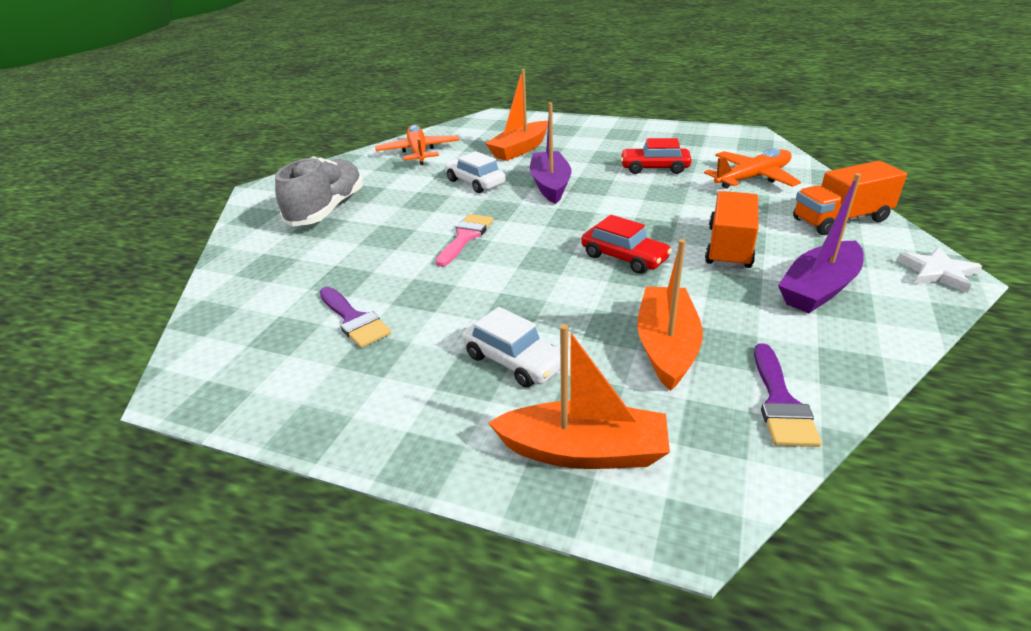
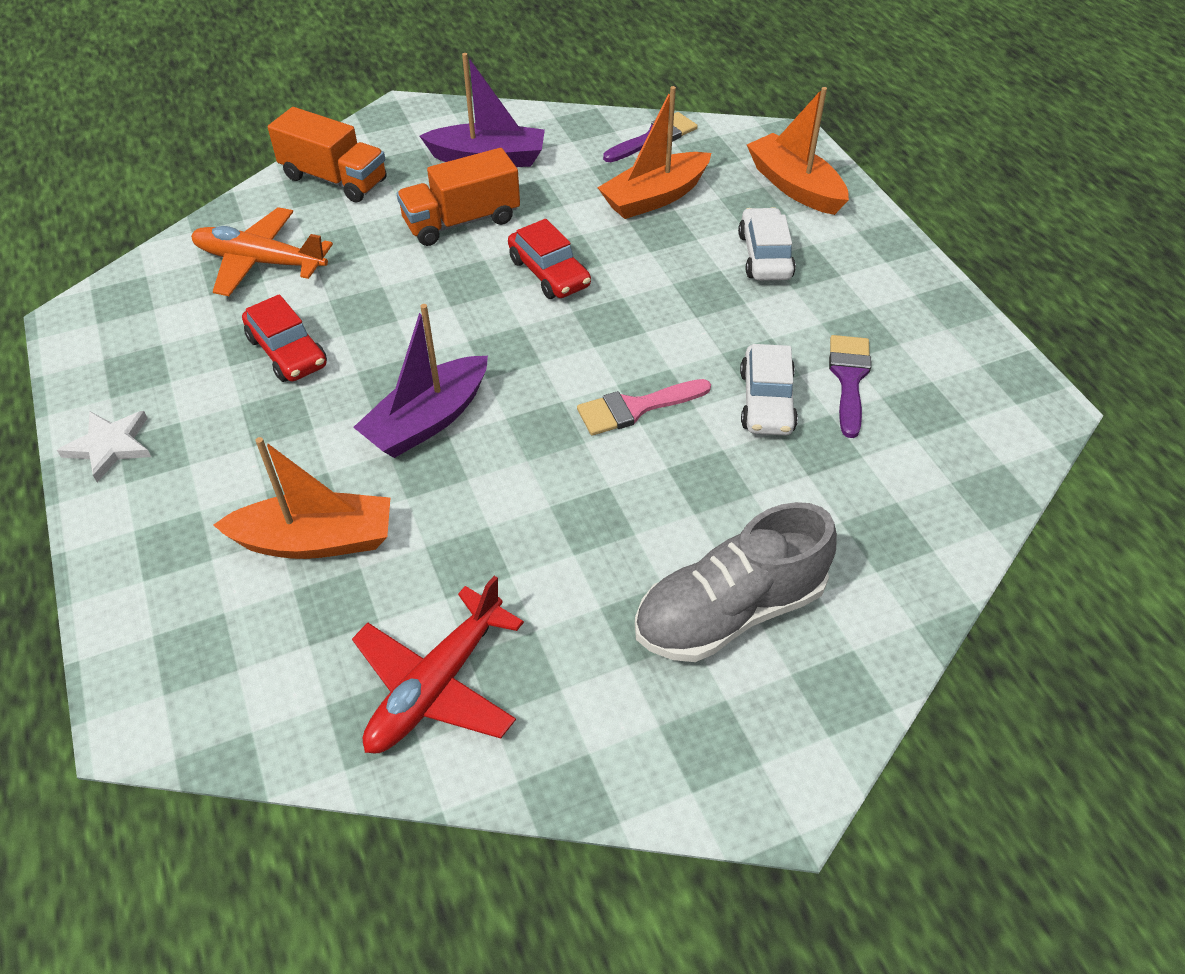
camera: 135 degrees left, 15 degrees up
(418, 152) = (436, 685): orange plane -> red plane
(475, 182) = (489, 506): white car -> white car (766, 401)
(624, 257) = (549, 273): red car -> red car turned 150 degrees clockwise
(938, 272) = (401, 116): white star -> white star (110, 446)

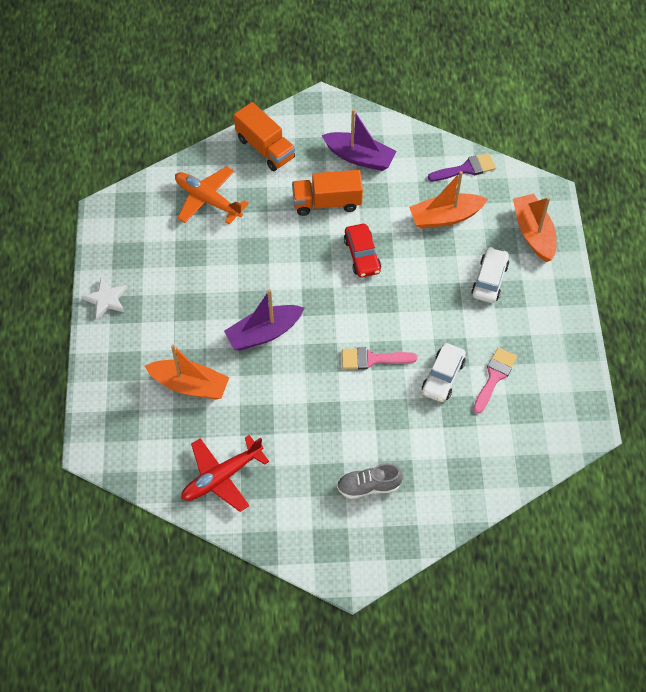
camera: 20 degrees right, 10 degrees up
(287, 352) = (206, 267): red car -> none
(729, 611) = (368, 486): grey shoe -> grey shoe, size x0.61
(849, 378) = (494, 377): purple brush -> pink brush

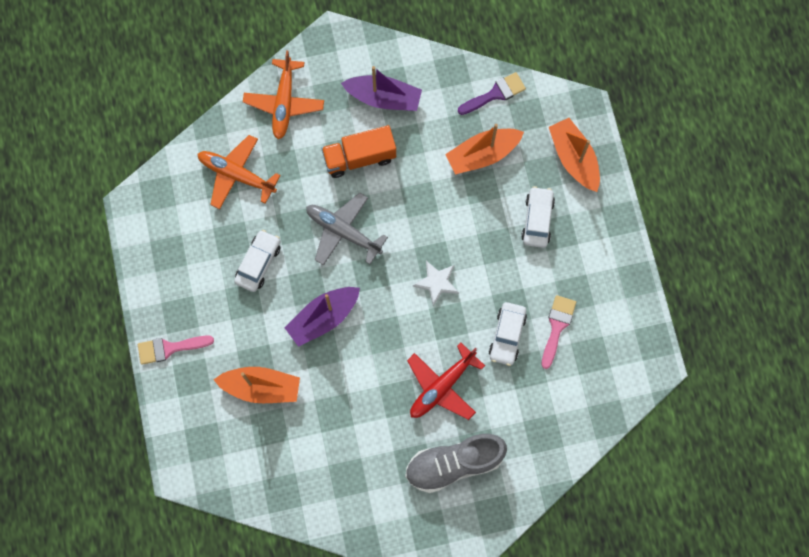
camera: 10 degrees left, 15 degrees up
(106, 299) = (157, 307): white star -> white star (436, 282)
(211, 276) = (258, 263): none -> white car
(221, 477) = (312, 479): red plane -> red plane (442, 386)
(265, 148) = (284, 103): orange truck -> orange plane
(298, 262) = (343, 231): none -> grey plane
(362, 255) = (406, 213): red car -> none
(368, 486) = (454, 464): grey shoe -> grey shoe, size x1.63
(372, 359) = (435, 328): pink brush -> pink brush (170, 348)

